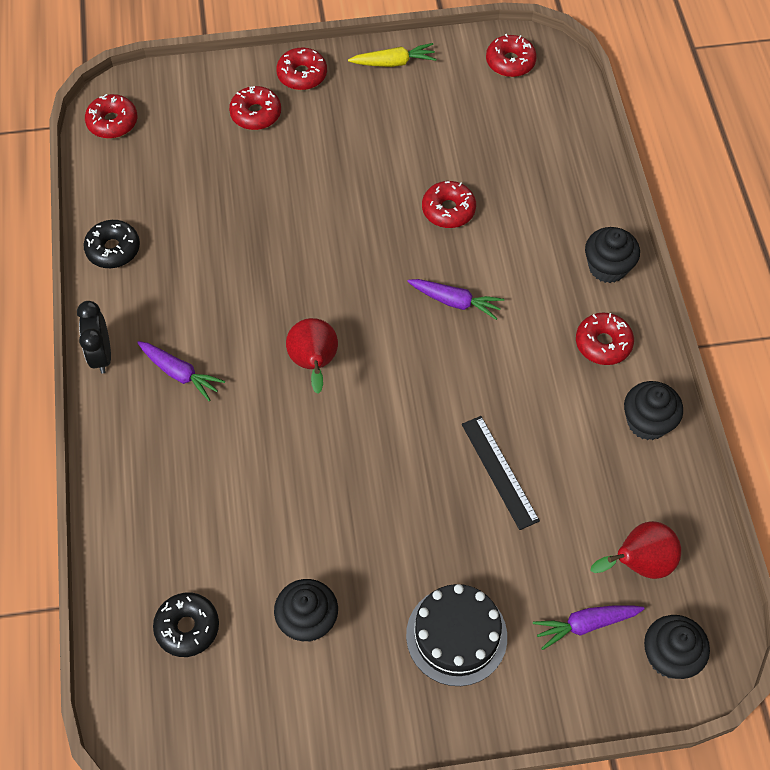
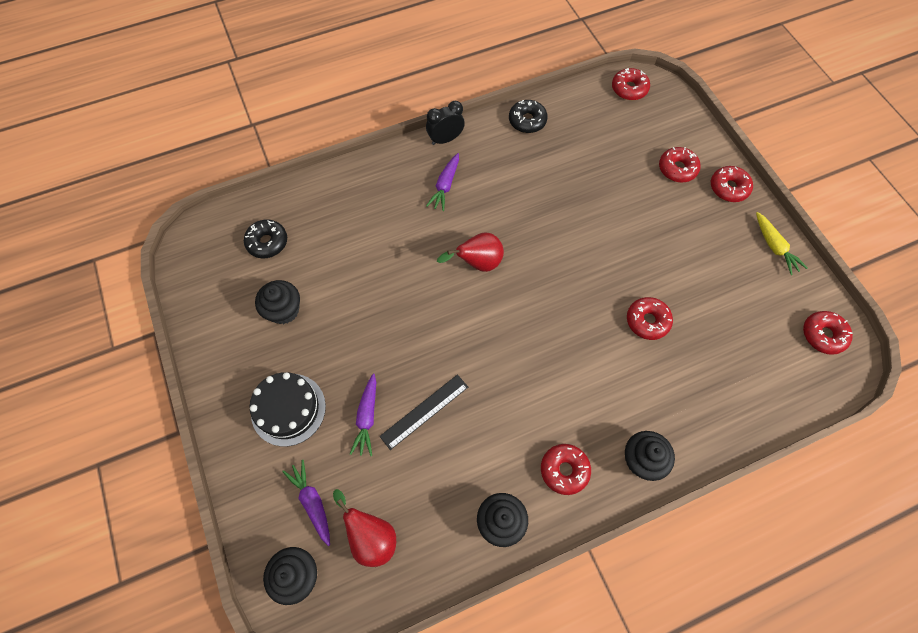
camera: 75 degrees right, 5 degrees up
(456, 302) = (563, 346): purple carrot -> purple carrot (367, 418)

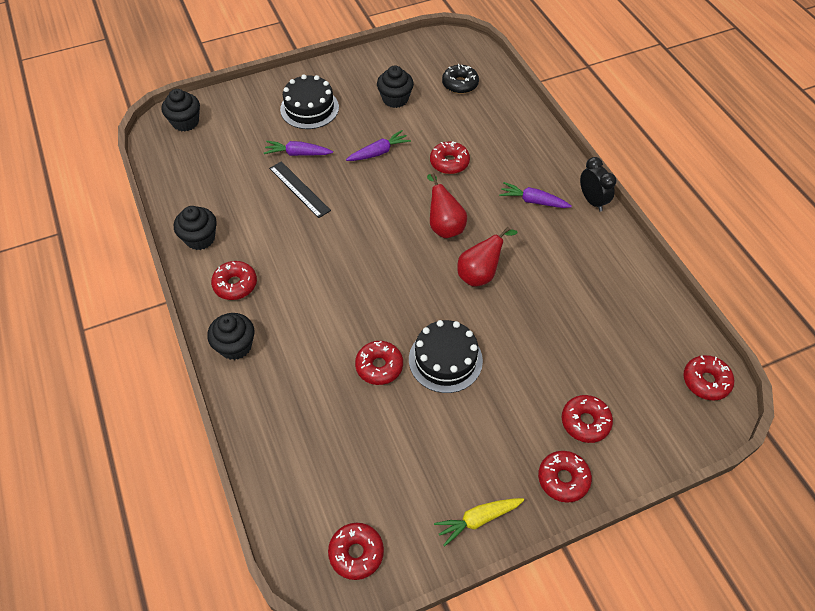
camera: 90 degrees right, 10 degrees down
(312, 502) = (235, 126): purple carrot -> purple carrot (379, 152)
(371, 536) = (204, 160): red pear -> red pear (480, 274)
(390, 256) = (449, 162): none -> red donut
(527, 121) = (631, 272): black donut -> none
(633, 266) = (445, 359): none -> black cake

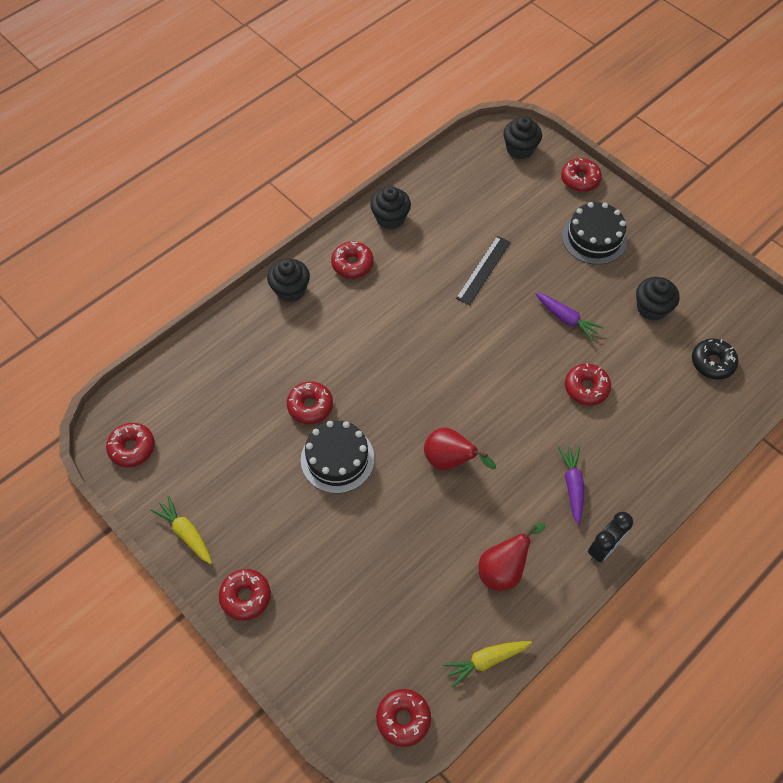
camera: 70 degrees right, 5 degrees up
(297, 154) = (527, 251): purple carrot -> none
(444, 226) = (497, 409): red pear -> red pear (503, 569)
(585, 422) = (312, 603): red donut -> red donut (580, 179)
(667, 307) = (485, 661): none -> yellow carrot

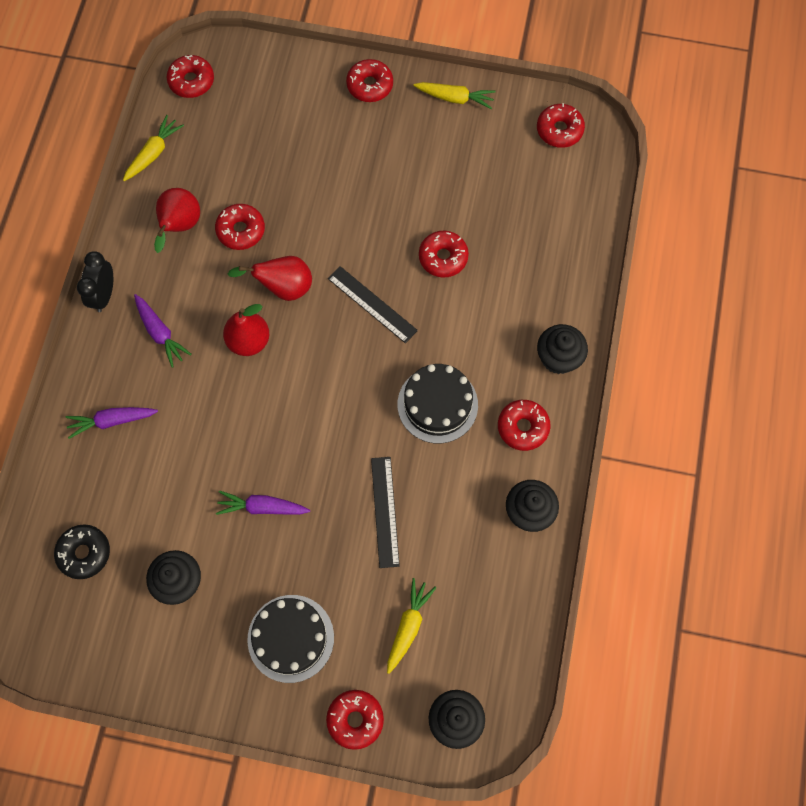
camera: 145 degrees right, 10 degrees up
(337, 459) = (382, 228): black cake -> black cake (437, 404)
(391, 405) = (372, 304): none -> black ruler
(505, 436) = (249, 341): none -> red pear
(514, 204) = (408, 626): none -> yellow carrot
(586, 388) = (199, 440): red donut -> red donut (241, 230)
(648, 441) = (111, 421): none -> purple carrot

